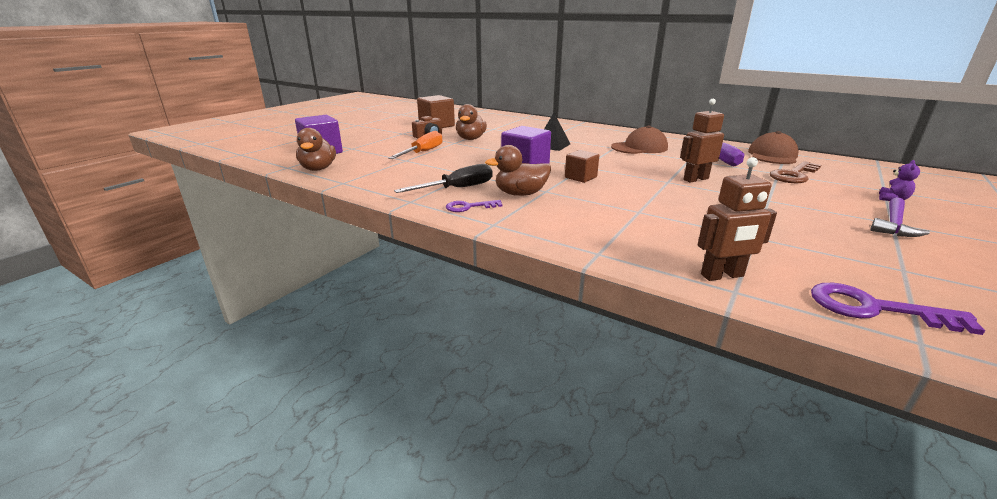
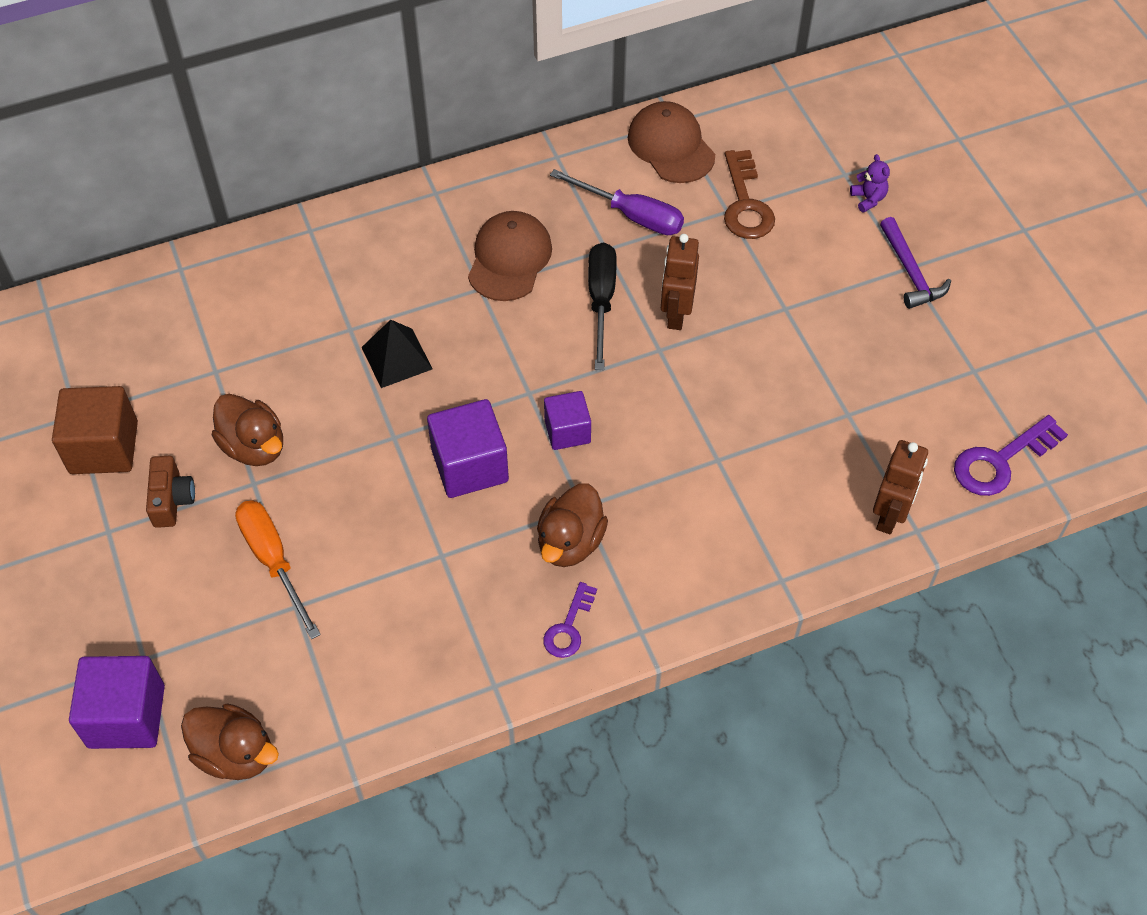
camera: 55 degrees left, 30 degrees up
(457, 188) = (491, 604): black screwdriver -> black screwdriver (601, 300)
(580, 177) = (567, 431): brown cube -> purple cube

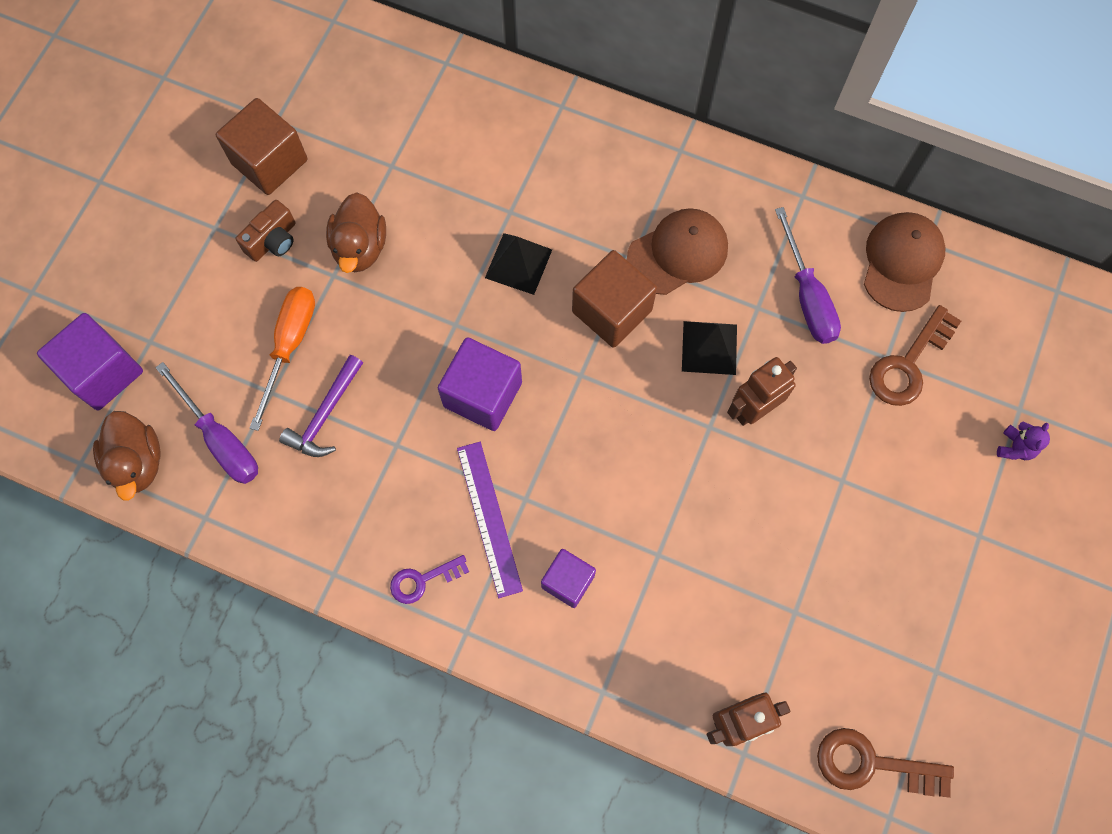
camera: 45 degrees right, 15 degrees up
(290, 675) = (220, 439): none -> purple screwdriver
(504, 333) = (612, 311): none -> brown cube
(567, 431) = (575, 430): purple cube -> purple cube (568, 581)
(570, 542) = (489, 518): brown duck -> purple ruler
(601, 300) = (709, 348): black screwdriver -> black pyramid
(910, 272) = (979, 541): purple hammer -> purple hammer (325, 414)
(1000, 461) = (872, 764): purple key -> brown key

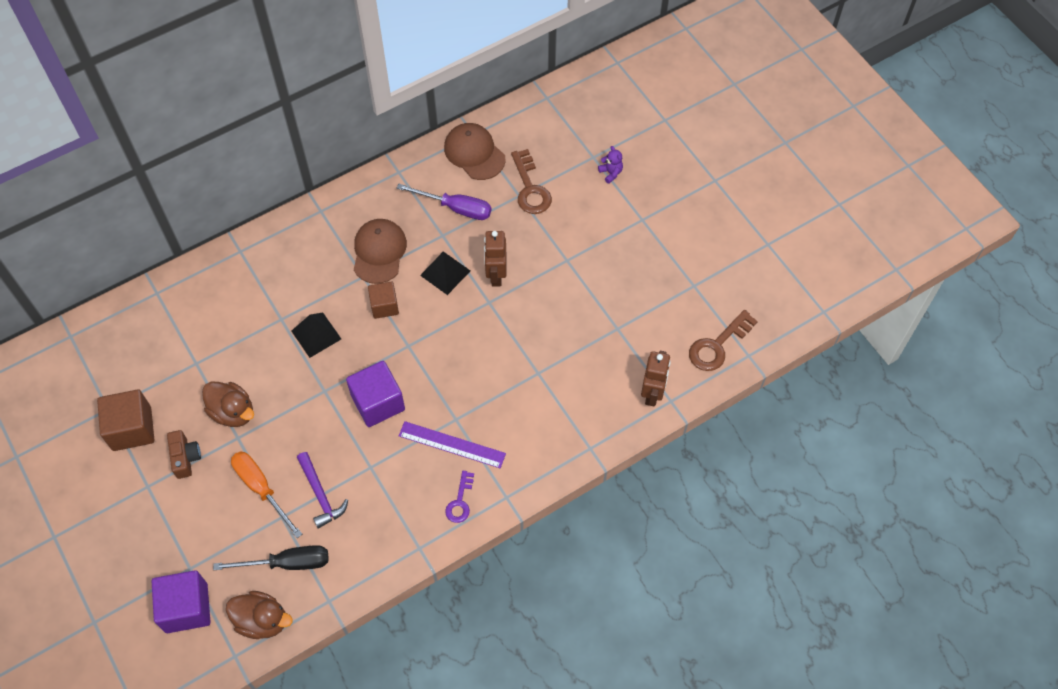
camera: 55 degrees left, 10 degrees down
(220, 439) = (287, 563): purple screwdriver -> black screwdriver
(568, 581) = (518, 427): purple cube -> none
(612, 311) = (384, 306): brown cube -> brown cube, size x0.63

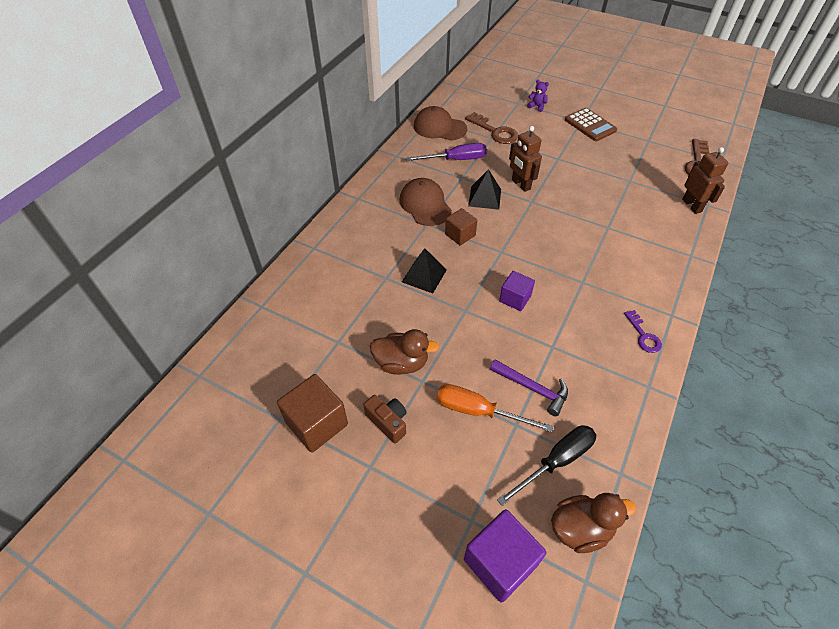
camera: 30 degrees left, 10 degrees down
(378, 402) = (515, 298): purple cube -> purple cube, size x0.63
(452, 444) = (597, 300): purple ruler -> none
(647, 231) = (590, 125): none -> brown calculator

